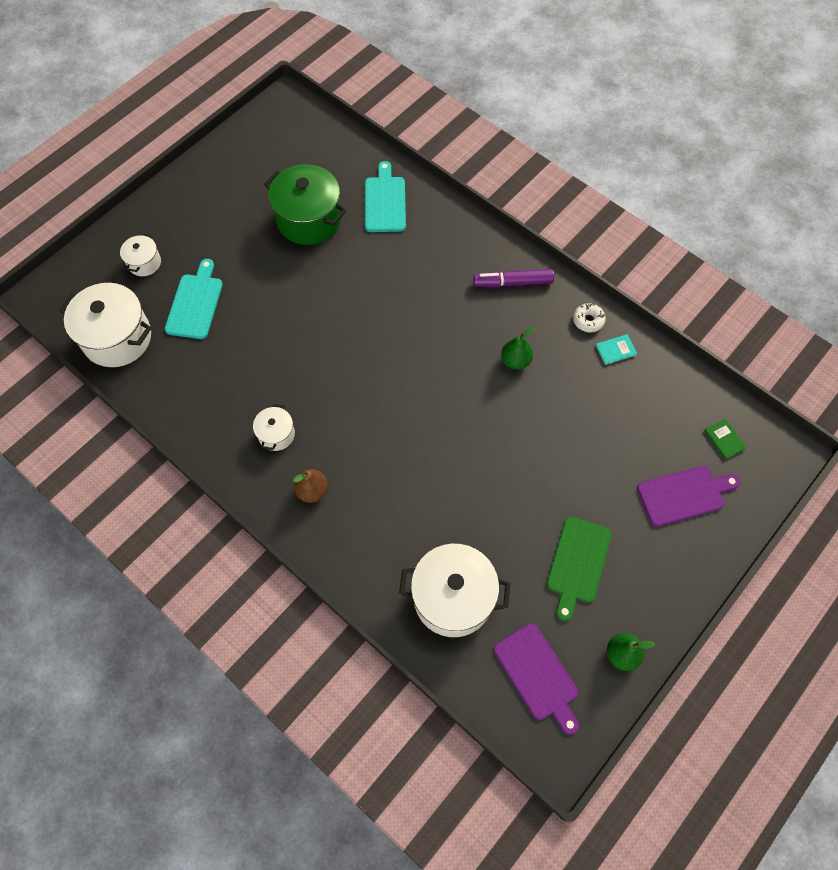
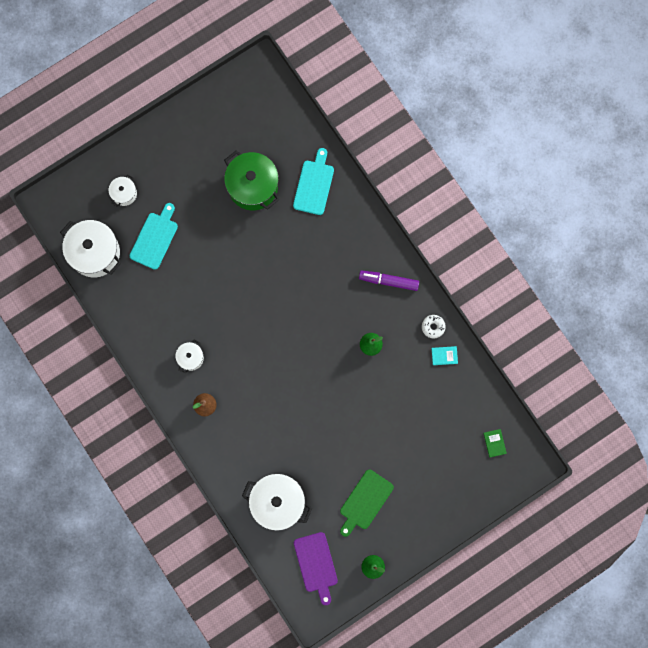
camera: 15 degrees right, 15 degrees up
(684, 495) = (451, 474): purple cutting board -> none

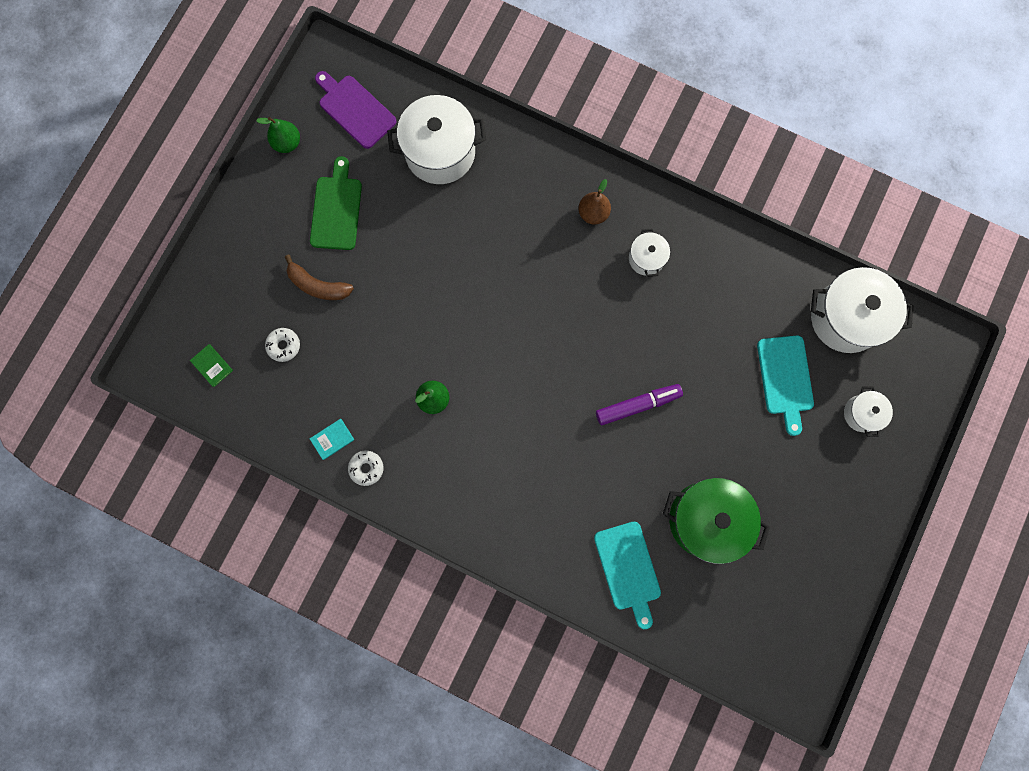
camera: 150 degrees right, 0 degrees up
(388, 281) = (456, 495): purple marker -> purple marker (637, 405)
(403, 457) = (318, 285): none -> brown banana
(444, 430) = (284, 346): none -> white donut

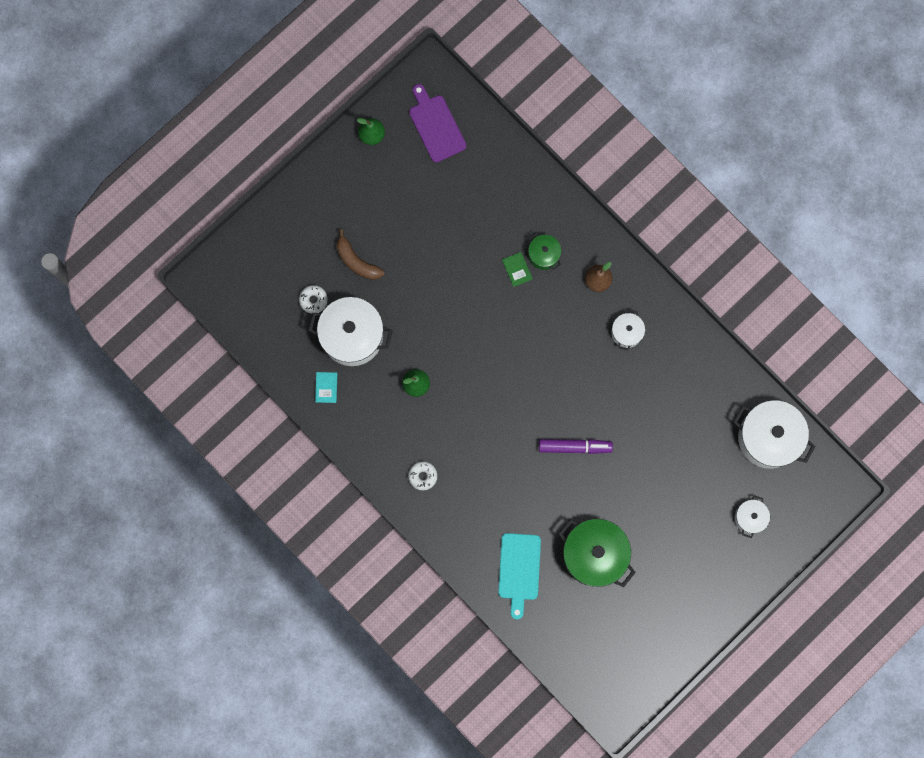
camera: 20 degrees right, 0 degrees up
(212, 365) = (252, 296): green book -> green book (517, 269)
(332, 439) = (326, 387): turquoise book -> turquoise book turned 75 degrees counterclockwise
(336, 209) = (392, 204): green cutting board -> none
(366, 468) = (345, 419): white donut -> white donut (422, 476)
(440, 152) = (492, 186): white pot -> white pot (352, 336)
(524, 206) = (543, 255): none -> green pot
(785, 378) = (700, 468): turquoise cutting board -> none

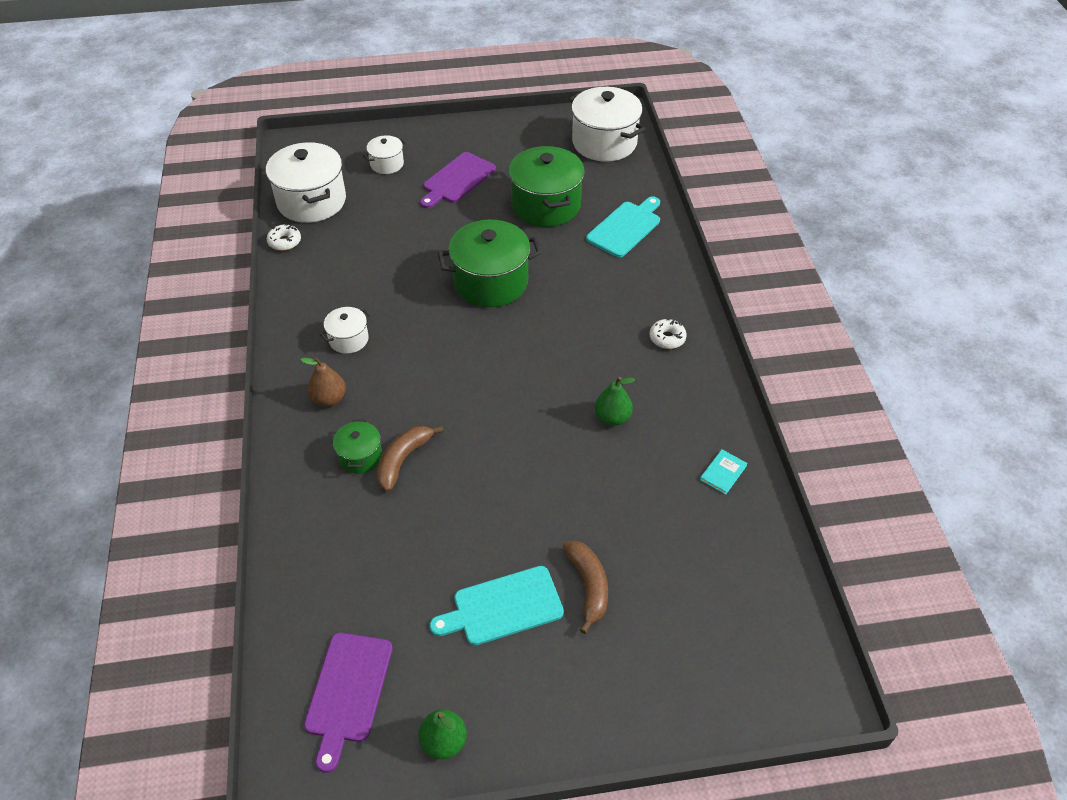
camera: 145 degrees left, 30 degrees down
(313, 300) = (677, 575): white donut -> white donut (284, 242)
(352, 336) = (654, 506): white pot -> white pot (604, 142)
(393, 219) = (503, 607): none -> turquoise cutting board
(517, 269) = (403, 460): green book -> brown banana
(574, 447) = (491, 282): purple marker -> green pot
(682, 537) = (457, 180): none -> purple cutting board

